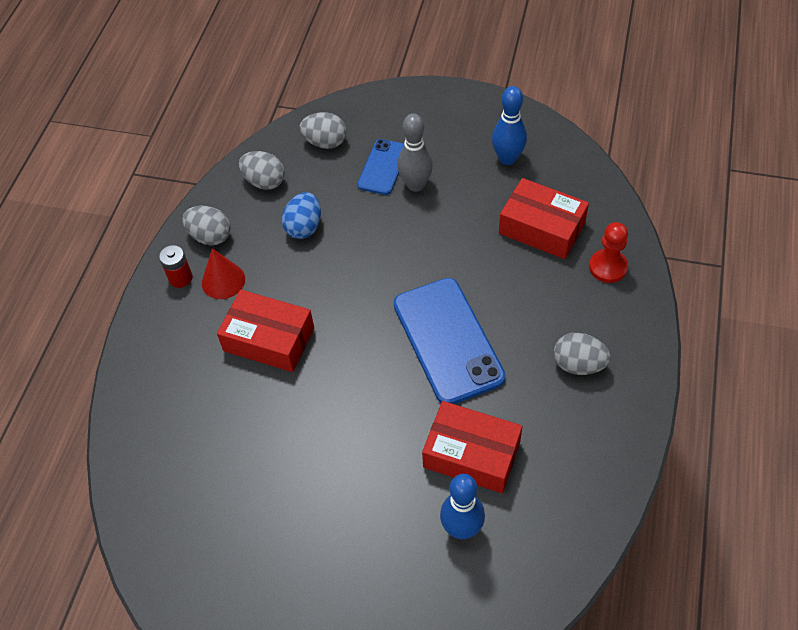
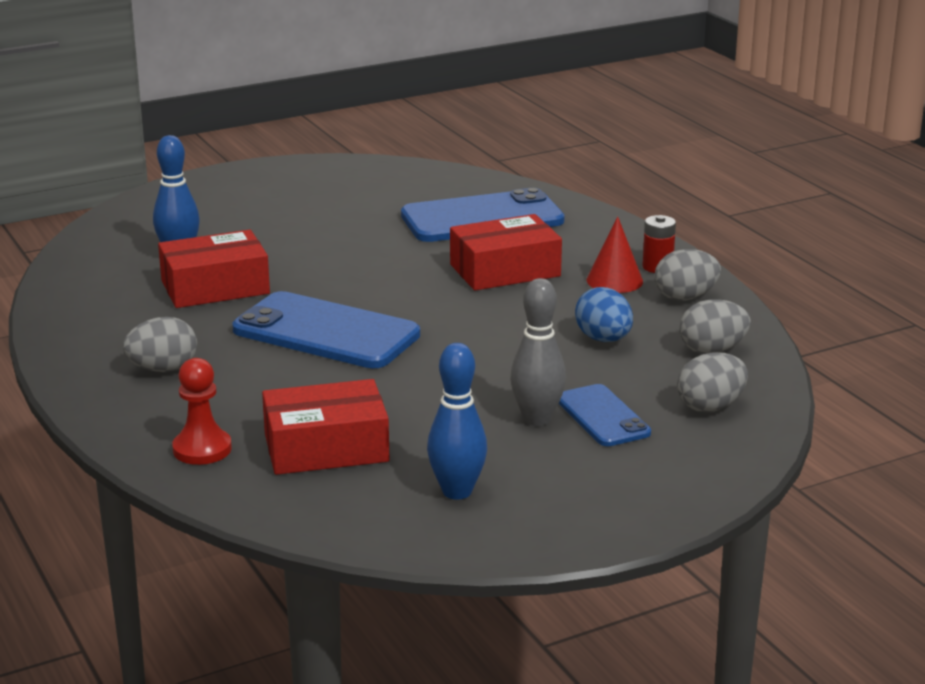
camera: 135 degrees right, 30 degrees down
(200, 425) = (482, 218): none -> blue phone

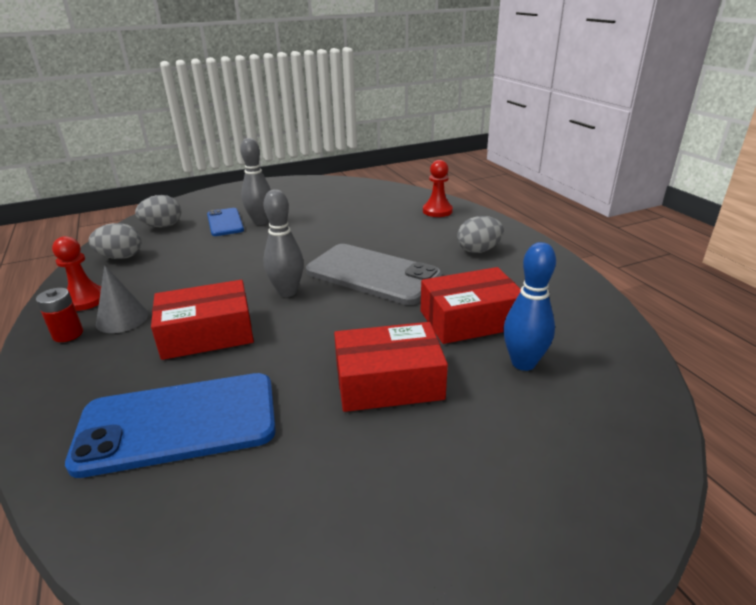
camera: 175 degrees left, 5 degrees up
(326, 332) = (373, 274): blue phone -> grey phone
(326, 448) = (374, 211): red box -> red box (388, 382)
(435, 310) = (287, 292): none -> grey bowling pin
(457, 491) = (316, 195): blue bowling pin -> none
(603, 339) = (182, 266): blue egg -> none
(614, 280) = (122, 319): red cone -> grey cone
(685, 297) = (85, 300): grey egg -> red pawn

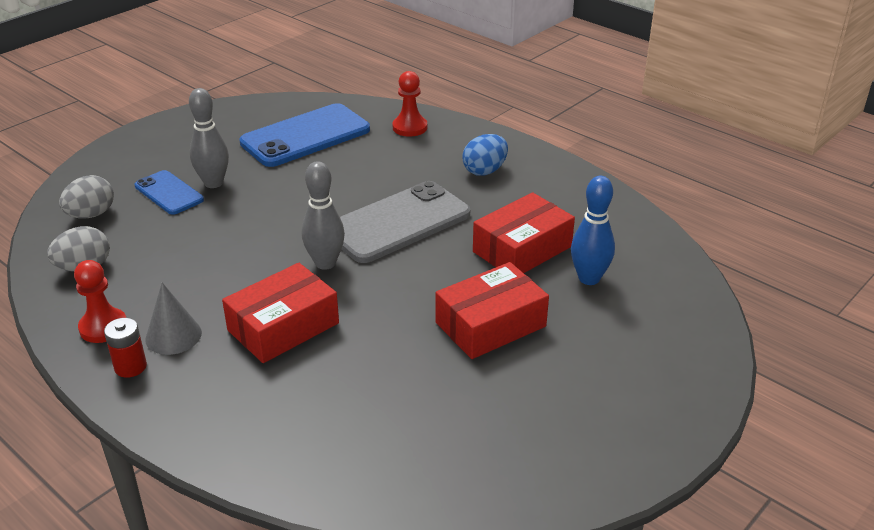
camera: 25 degrees left, 5 degrees up
(178, 423) = (338, 410): blue phone -> blue phone (305, 136)
(373, 274) = (398, 223): grey phone -> grey phone turned 45 degrees counterclockwise
(478, 250) = (485, 171): grey egg -> blue egg

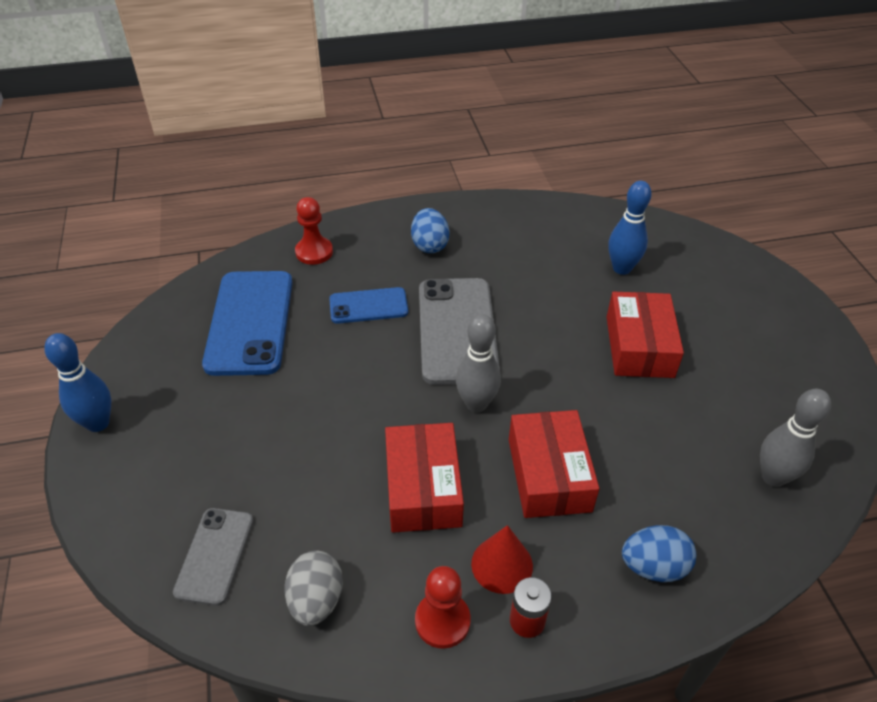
camera: 55 degrees left, 10 degrees up
(91, 215) = (215, 555): grey egg -> grey phone
(161, 128) = (98, 423): none -> blue bowling pin
(169, 193) = (242, 469): blue phone -> blue phone (368, 306)
(173, 336) = (502, 564): grey cone -> red cone
(213, 183) = (261, 425): grey bowling pin -> grey bowling pin (773, 477)
(232, 417) = (653, 566): none -> blue egg
(522, 249) = (557, 281): red box -> red box (423, 488)

